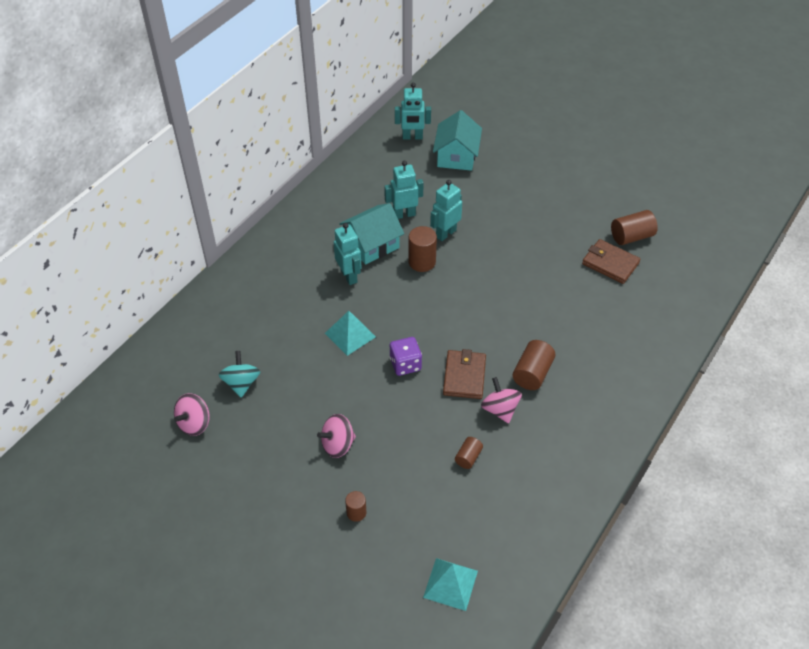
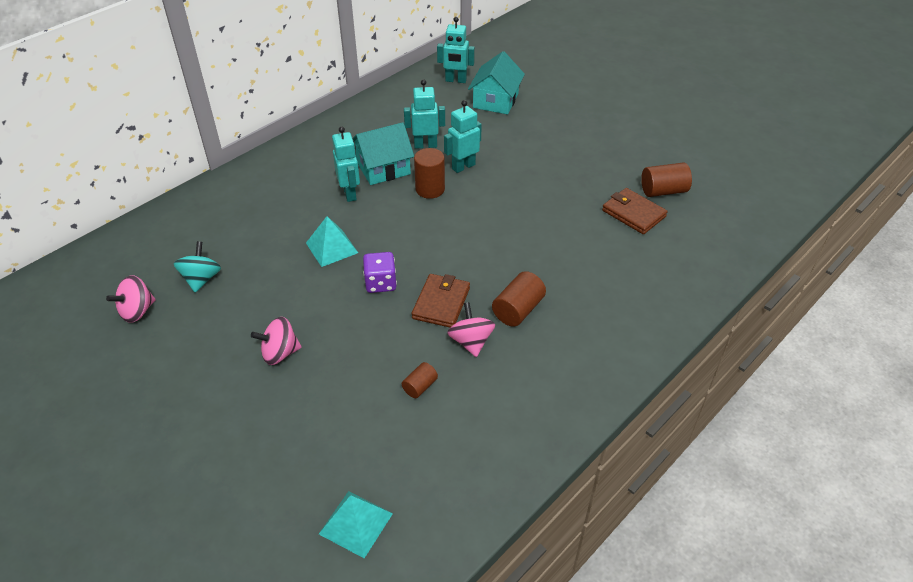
camera: 10 degrees right, 5 degrees down
(356, 512) = (274, 427): brown cylinder -> none

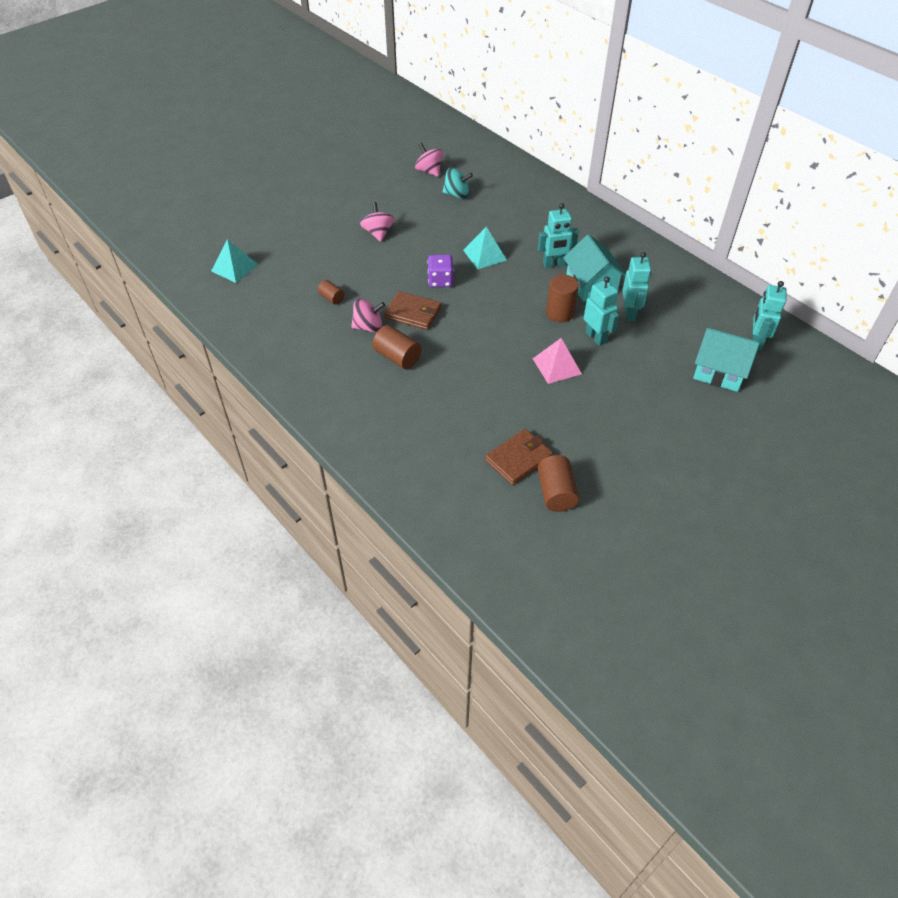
camera: 95 degrees right, 5 degrees up
(508, 191) = (556, 366): none -> pink pyramid

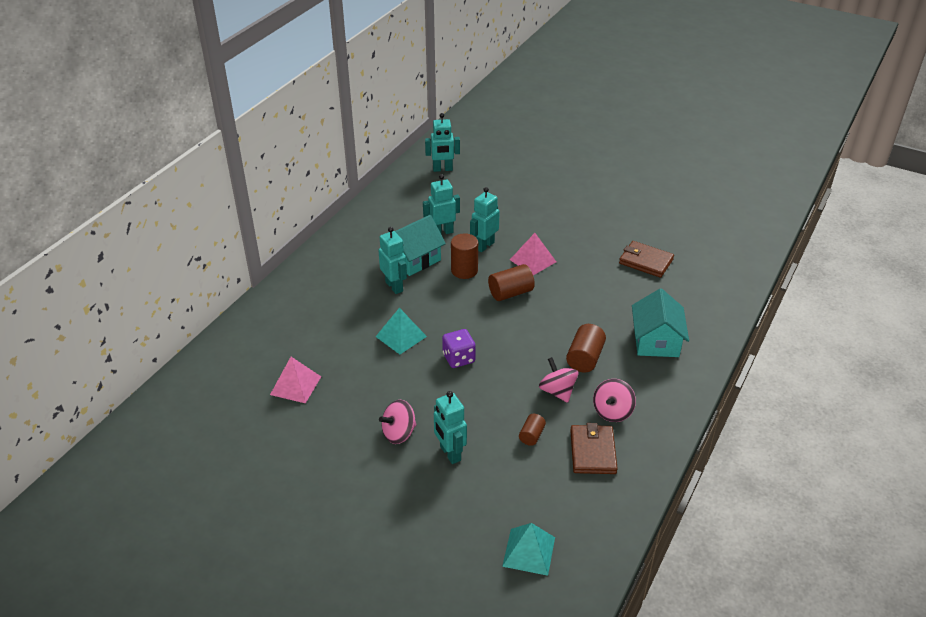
camera: 110 degrees left, 10 degrees down
(343, 253) = (450, 453): none -> turquoise robot
(413, 313) = (518, 365): brown wallet -> brown wallet (593, 451)
(429, 171) = (250, 424): pink spinning top -> pink spinning top (612, 412)
(457, 194) = (295, 385): turquoise spinning top -> pink pyramid
(556, 493) = (662, 238): brown cylinder -> brown cylinder (510, 293)
(719, 371) = (487, 182): turquoise house -> turquoise house (656, 341)

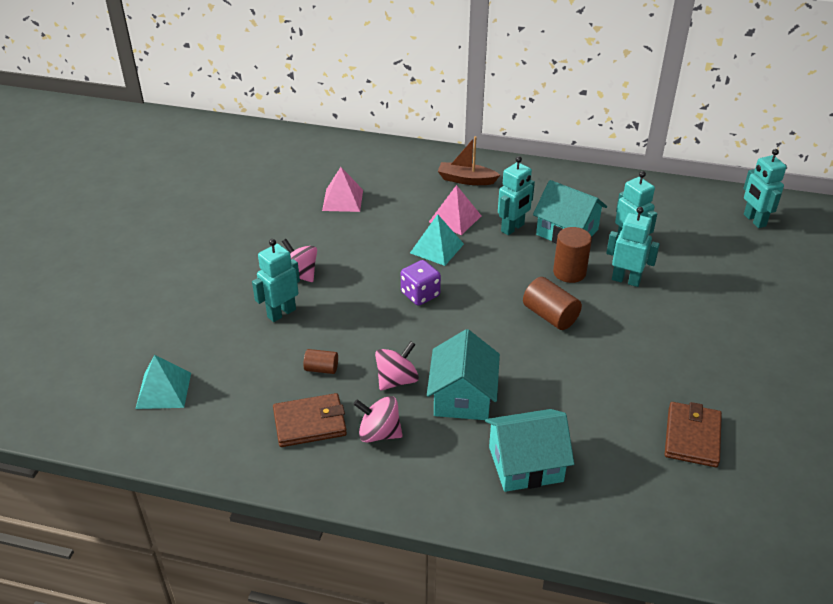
camera: 75 degrees right, 0 degrees up
(309, 298) = (466, 180): none -> brown boat
(533, 260) = (623, 325): pink pyramid -> pink pyramid (455, 219)
(585, 358) = (462, 397): brown cylinder -> turquoise house

